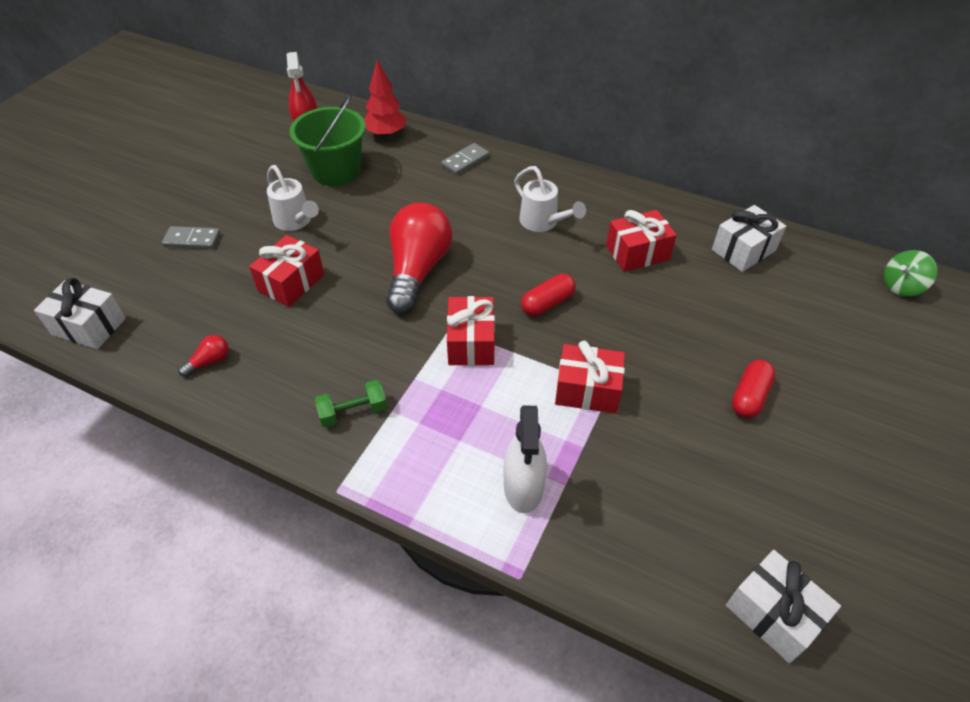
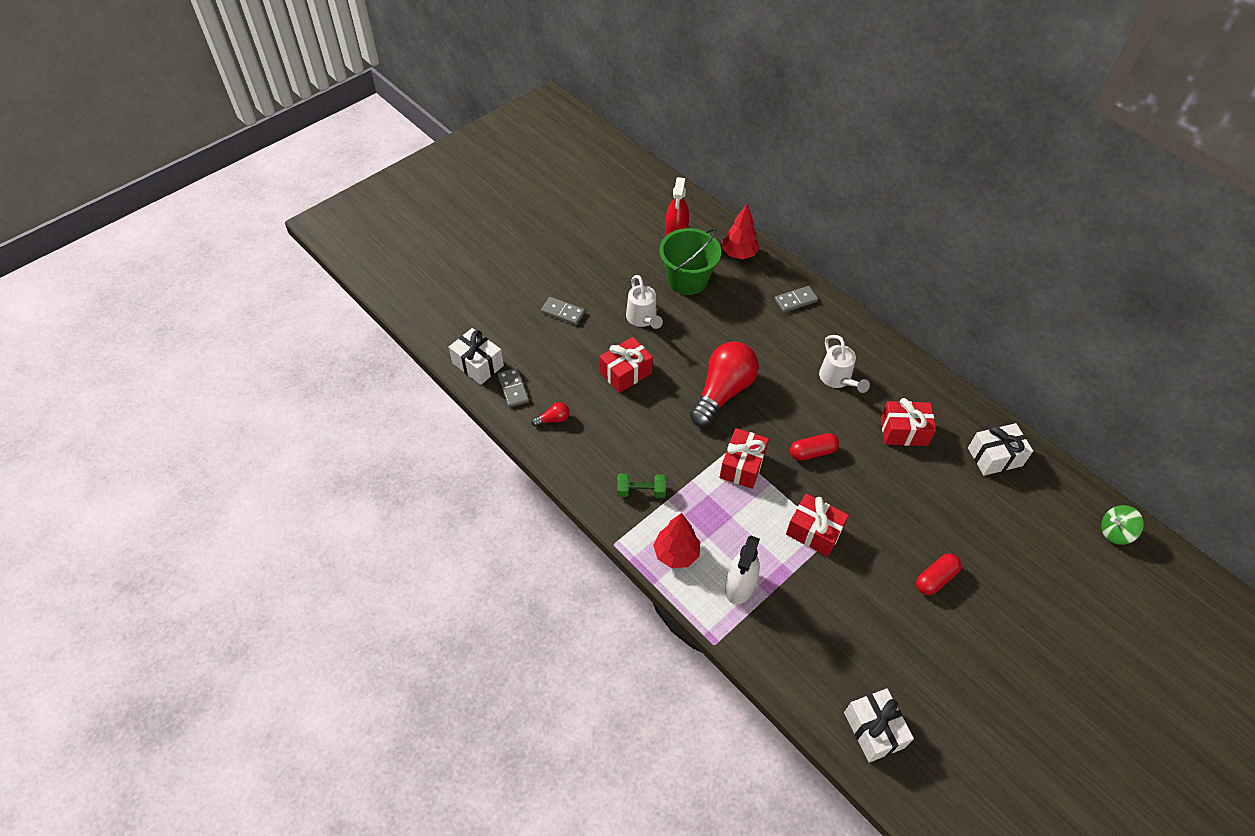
camera: 20 degrees right, 5 degrees up
(145, 341) = (513, 389): none -> grey domino
(425, 475) = (676, 554): none -> red tree

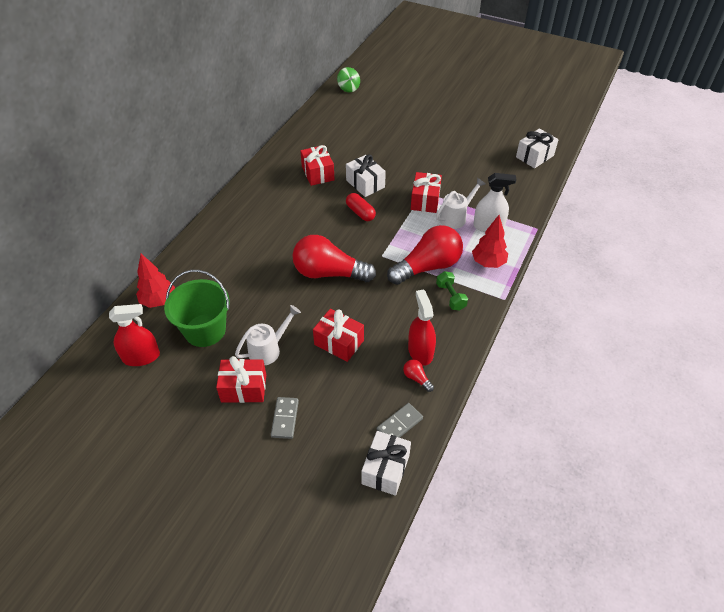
camera: 110 degrees left, 5 degrees down
(582, 434) = (420, 351): none -> red spray bottle
(695, 487) = (427, 267): none -> red light bulb
(742, 466) = (393, 246): red gift -> red gift (244, 388)
(795, 300) = (208, 251): grey domino -> none
(837, 379) = (285, 212): white watering can -> white watering can (456, 217)
(935, 579) = (424, 146): red capsule -> none
(995, 457) = (318, 133): white gift -> white gift (365, 183)

